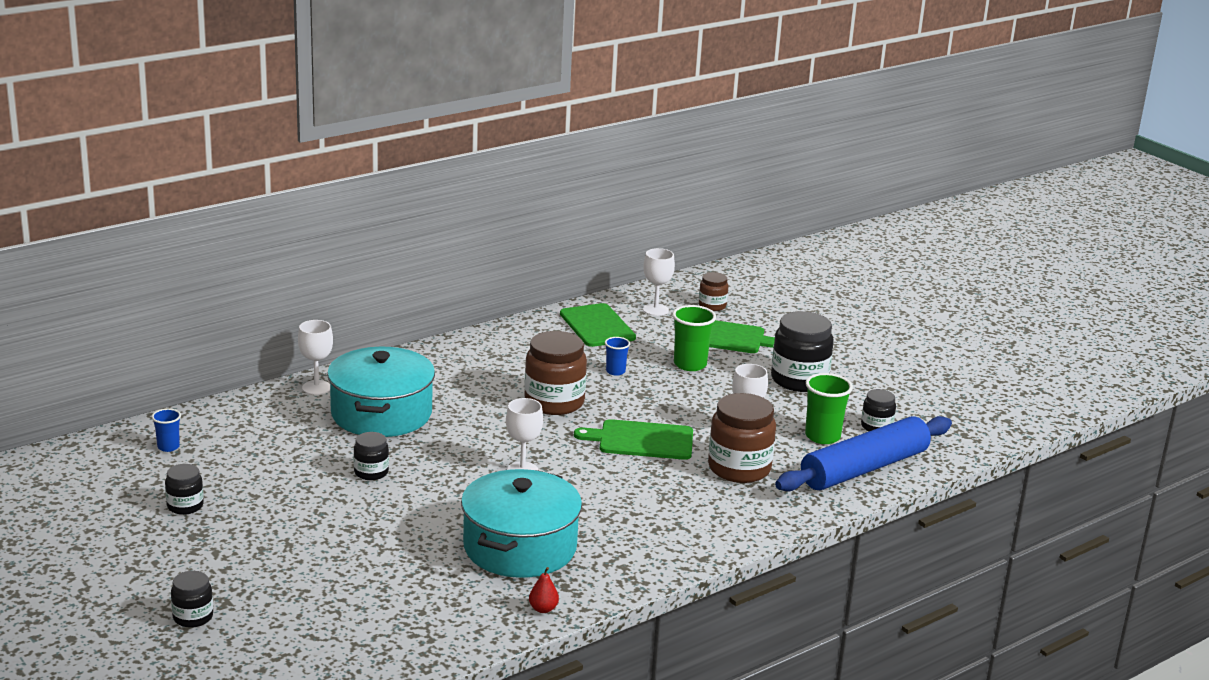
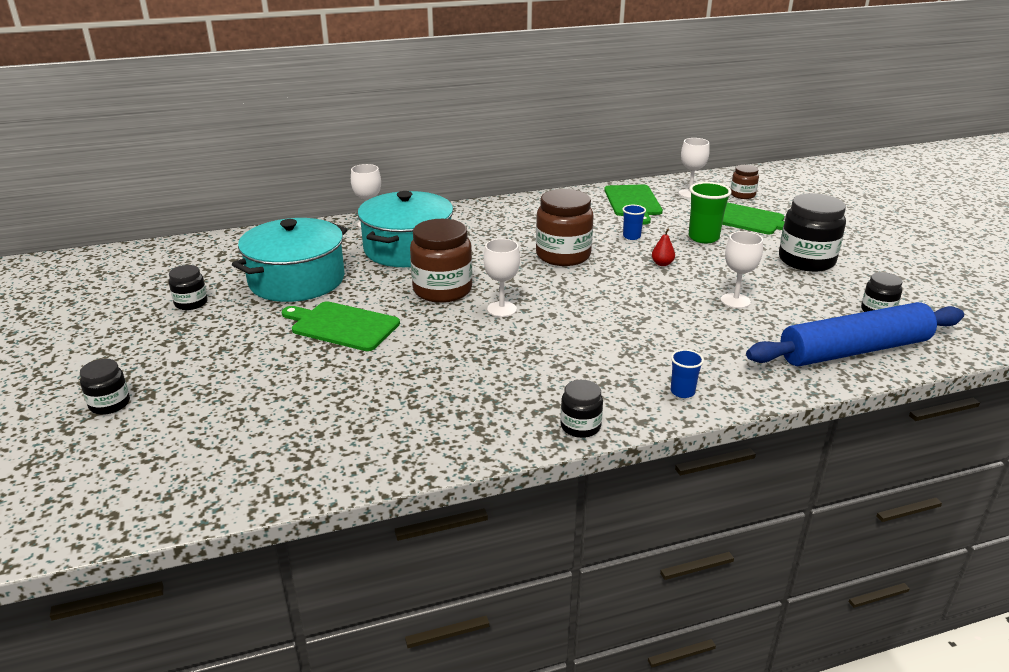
camera: 20 degrees right, 5 degrees up
(168, 447) = (219, 255): blue cup -> blue cup (682, 392)
(371, 472) = (366, 294): black jar -> black jar (580, 426)
(520, 547) = (457, 381): turquoise pot -> turquoise pot (297, 280)
(543, 609) = (442, 451): red pear -> red pear (662, 264)
(642, 440) = (629, 296): green cutting board -> green cutting board (342, 326)
(739, 468) = (717, 333): brown jar -> brown jar (442, 290)
(822, 436) = (816, 313): green cup -> none

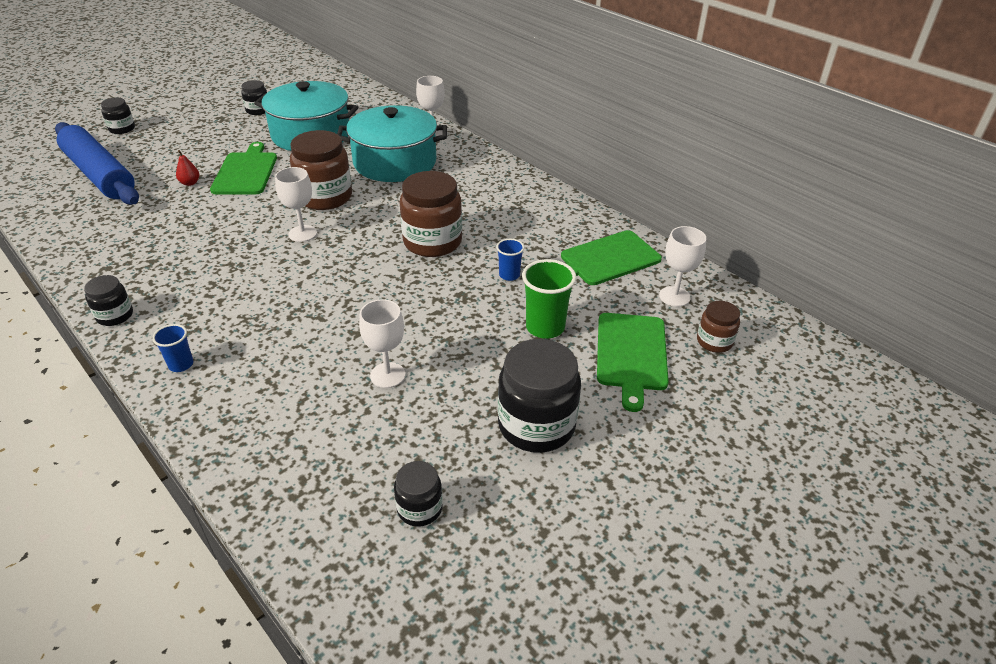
camera: 65 degrees right, 10 degrees up
(662, 264) = (452, 308): red pear -> red pear (190, 183)
(854, 350) = (302, 490): blue rolling pin -> blue rolling pin (99, 175)

